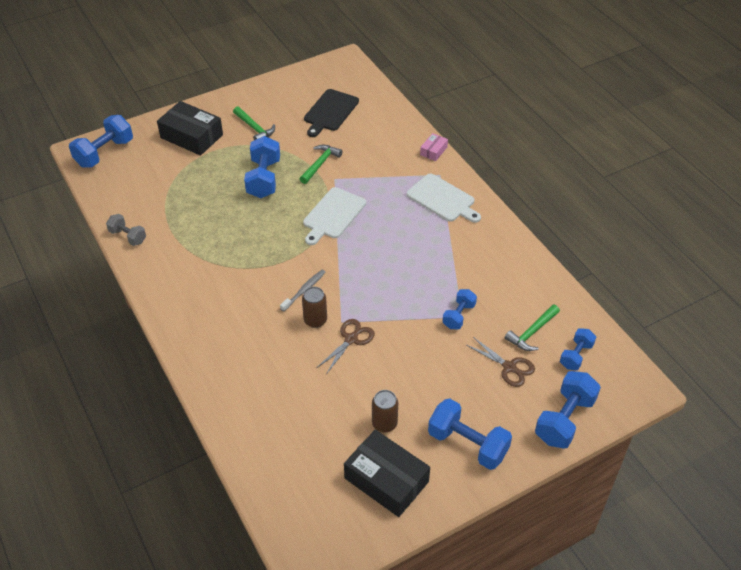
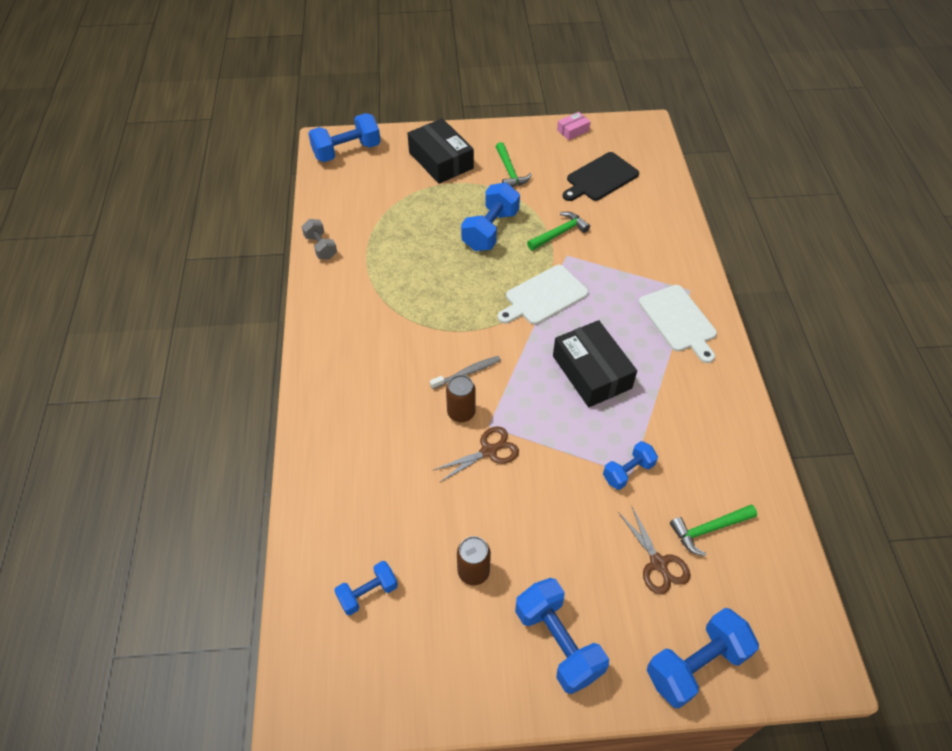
camera: 25 degrees right, 5 degrees up
(386, 480) = (440, 644): black box -> black box (592, 372)
(433, 151) = (696, 259): pink box -> pink box (573, 130)
(576, 355) = (751, 583): blue dumbbell -> blue dumbbell (368, 593)

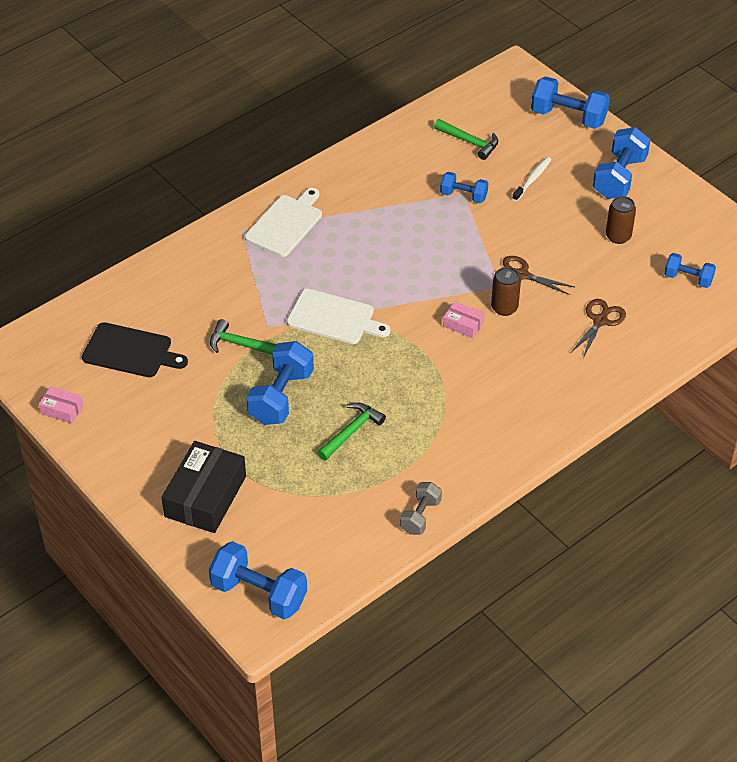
camera: 125 degrees left, 5 degrees down
(467, 372) = (463, 324): grey toothbrush -> pink box
(490, 230) = (281, 397): blue dumbbell -> blue dumbbell turned 60 degrees counterclockwise
(510, 172) = (178, 427): green hammer -> green hammer (351, 431)
(592, 372) = (390, 252): black box -> none
(612, 551) = (532, 179): none -> white toothbrush
(658, 564) = (519, 155): brown scissors -> brown scissors (600, 320)

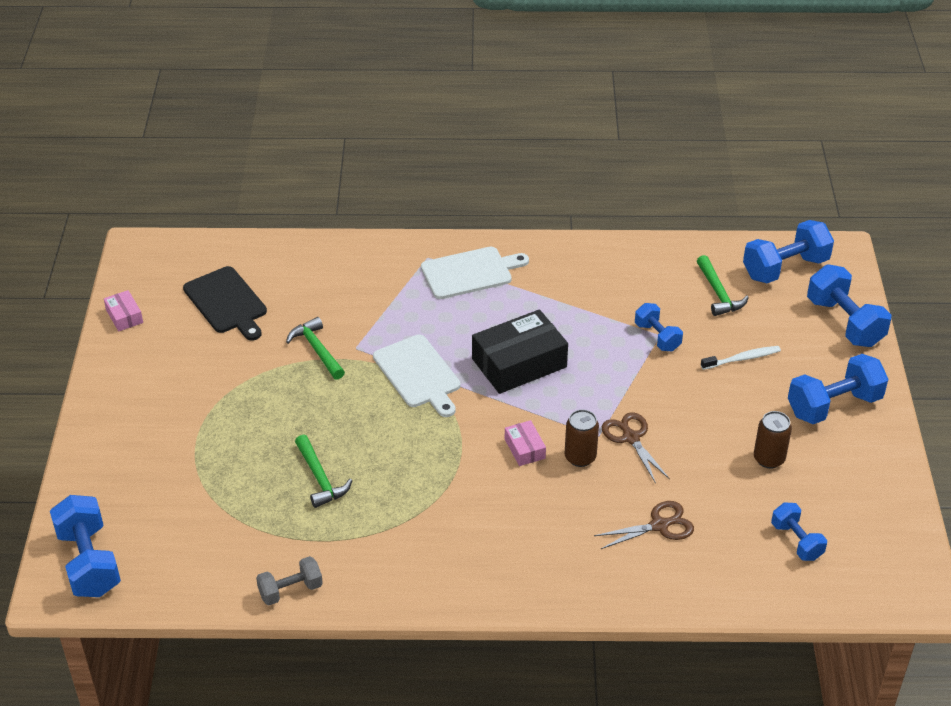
camera: 40 degrees right, 5 degrees down
(205, 496) = (144, 454): black box -> black box (519, 363)
(281, 397) = (297, 412): blue dumbbell -> blue dumbbell (785, 268)
(351, 431) = (320, 478): green hammer -> green hammer turned 75 degrees clockwise

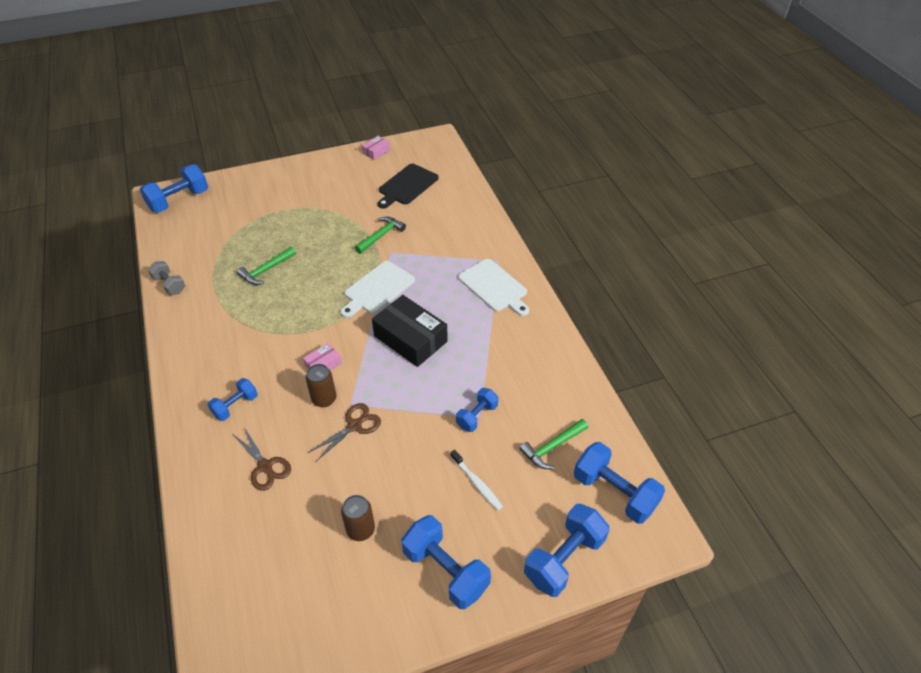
camera: 70 degrees right, 5 degrees up
(796, 541) = (268, 571): blue dumbbell -> blue dumbbell (235, 406)

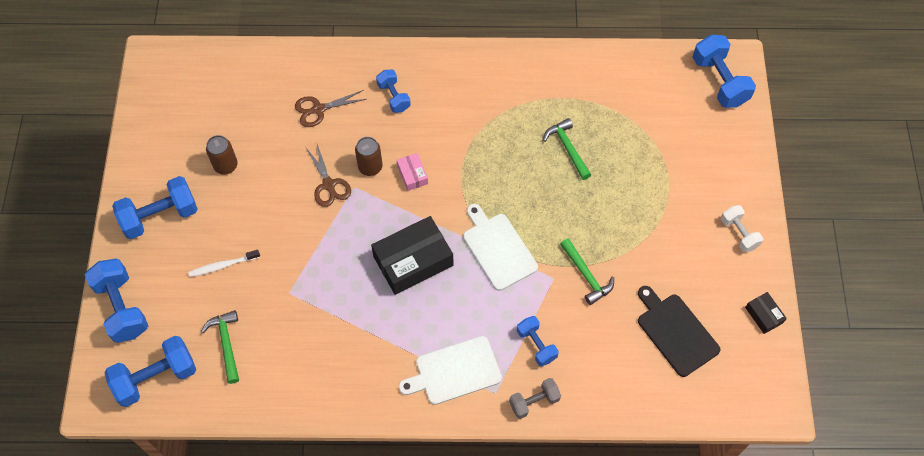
camera: 110 degrees right, 15 degrees up
(169, 285) = (576, 61): grey dumbbell -> grey dumbbell (534, 402)
(316, 171) = (738, 233): none -> white dumbbell
(376, 152) = (763, 315): pink box -> black box
(477, 416) = (291, 290): blue dumbbell -> blue dumbbell (536, 345)

